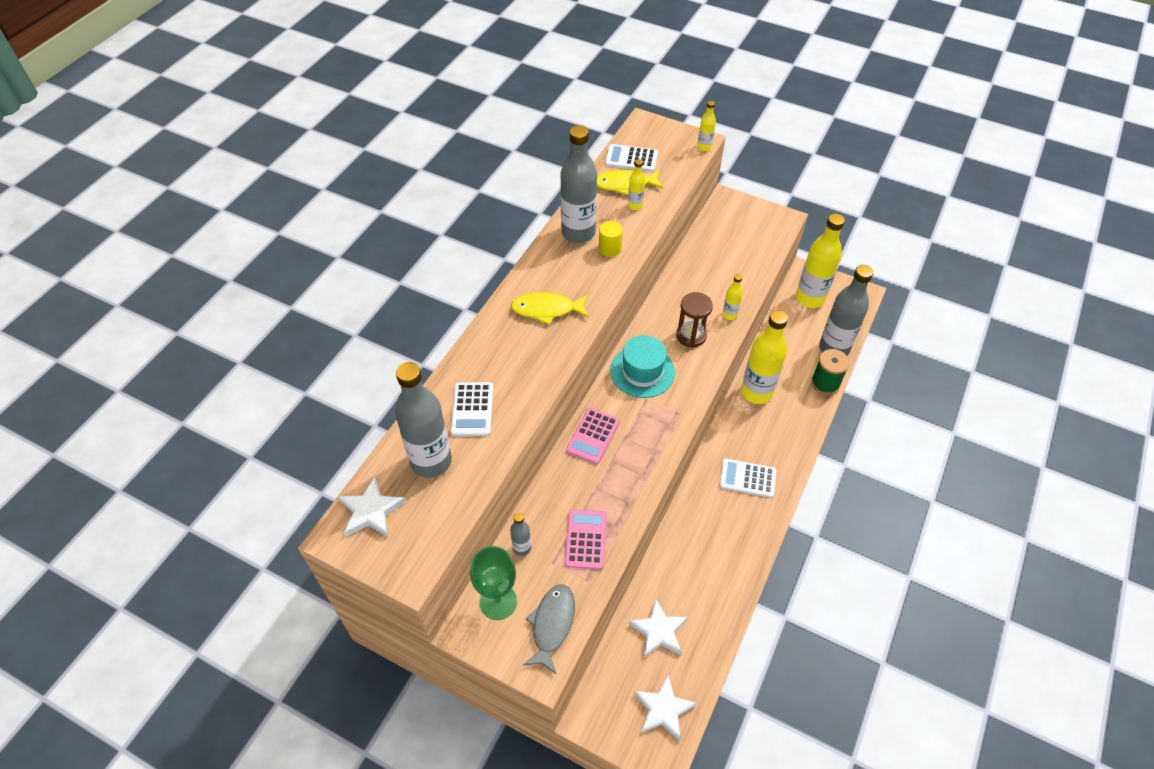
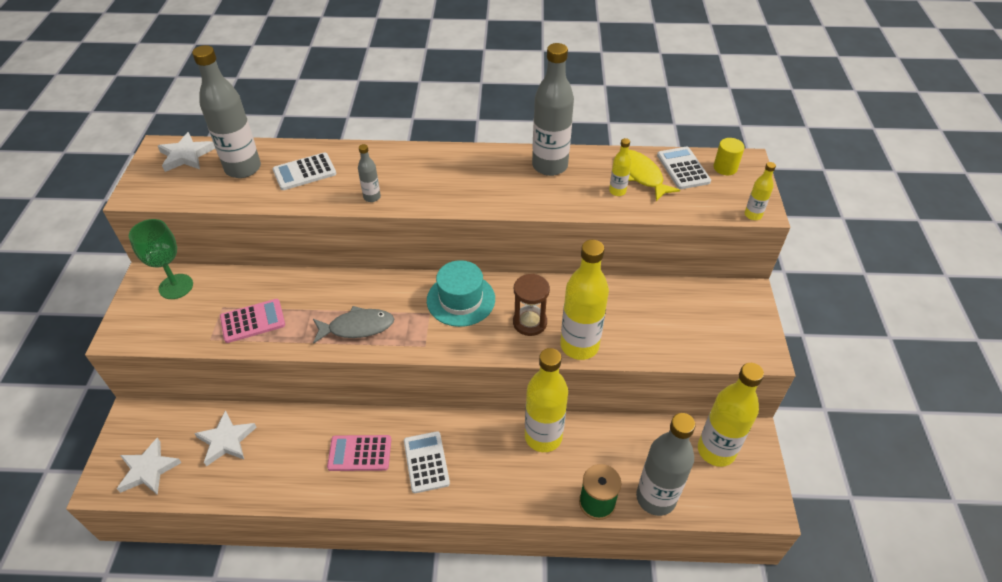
camera: 65 degrees right, 5 degrees down
(522, 548) = (231, 283): grey bottle -> grey bottle (372, 197)
(547, 310) = (439, 177): yellow fish -> none
(552, 625) = (161, 327): grey fish -> grey fish (357, 327)
(593, 436) = (366, 289): pink calculator -> pink calculator (360, 453)
(610, 249) = (544, 192): yellow cylinder -> yellow cylinder (725, 168)
(729, 315) = (579, 346): yellow bottle -> yellow bottle, size x2.16

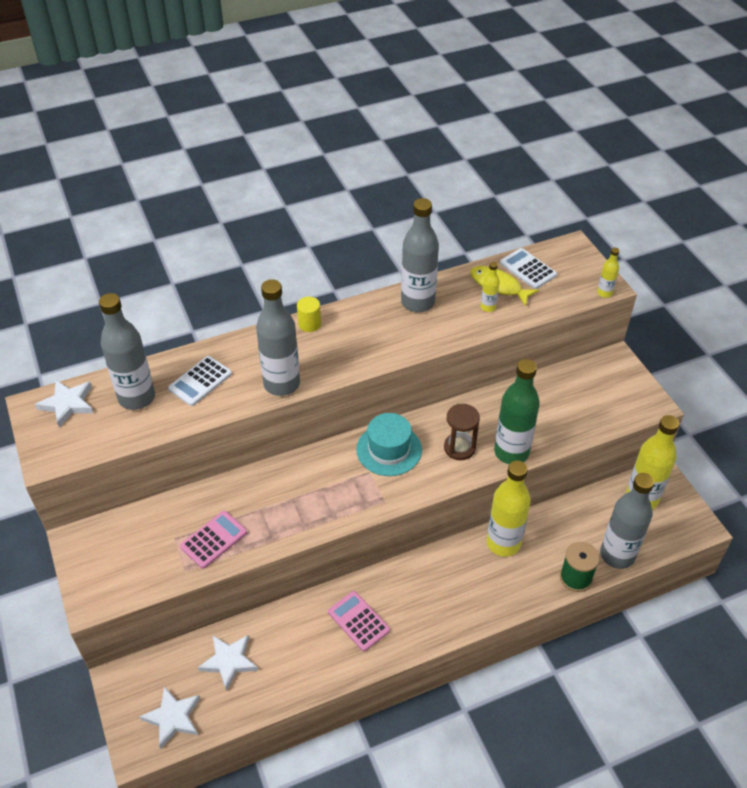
camera: 25 degrees left, 0 degrees up
(176, 286) = (113, 536): green goblet -> none
(357, 327) = (314, 508): grey fish -> none
(360, 453) = (358, 621): pink calculator -> pink calculator turned 75 degrees clockwise
(372, 197) = (281, 384): grey bottle -> grey bottle, size x2.16
(426, 462) = (420, 604): white calculator -> none
(579, 346) = (511, 452): yellow bottle -> green bottle
(725, 168) = (560, 258): yellow cylinder -> yellow cylinder (309, 324)

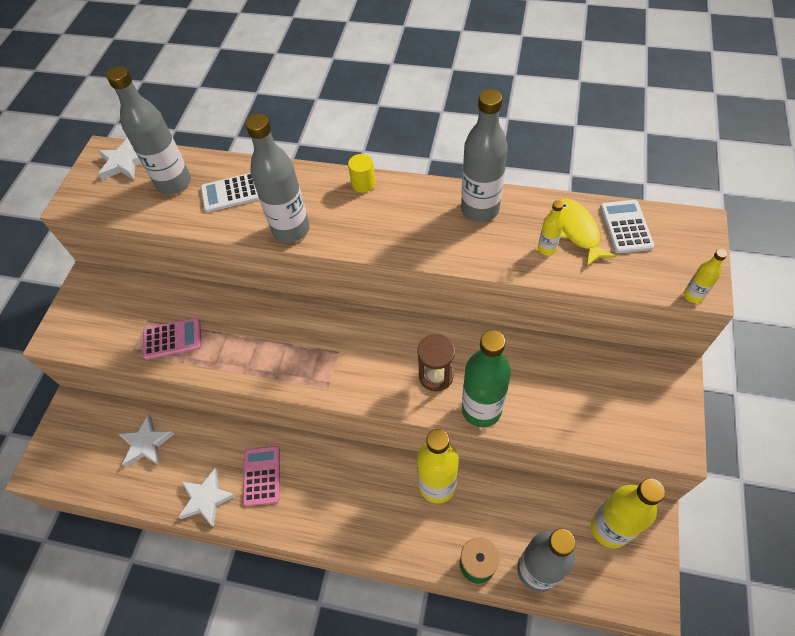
camera: 40 degrees right, 10 degrees up
(173, 718) = (76, 462): white star -> white star (206, 498)
(389, 449) = (372, 340): turquoise hat -> none

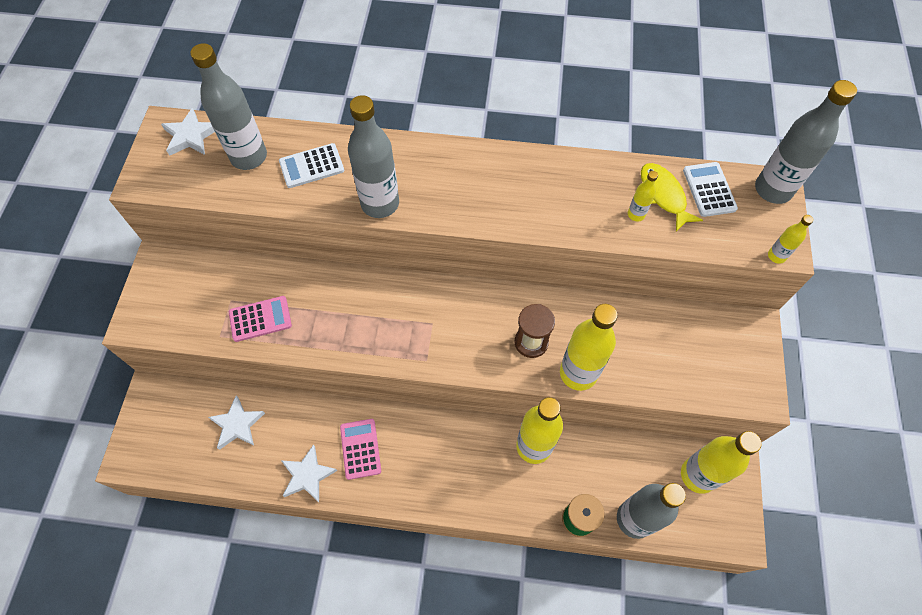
camera: 10 degrees left, 5 degrees up
(363, 183) = (447, 152): yellow cylinder -> none
(480, 209) = (567, 176): grey bottle -> grey bottle (773, 190)
(481, 409) = (578, 373): green bottle -> yellow bottle

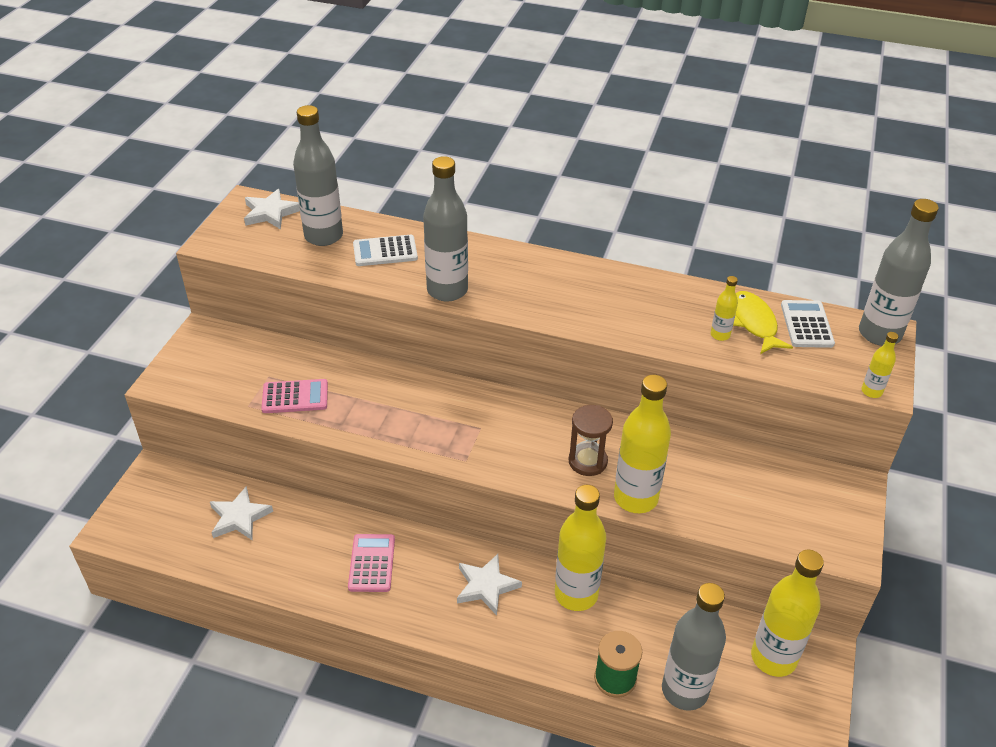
camera: 10 degrees right, 20 degrees down
(307, 475) = (305, 579): white star -> white star (486, 586)

